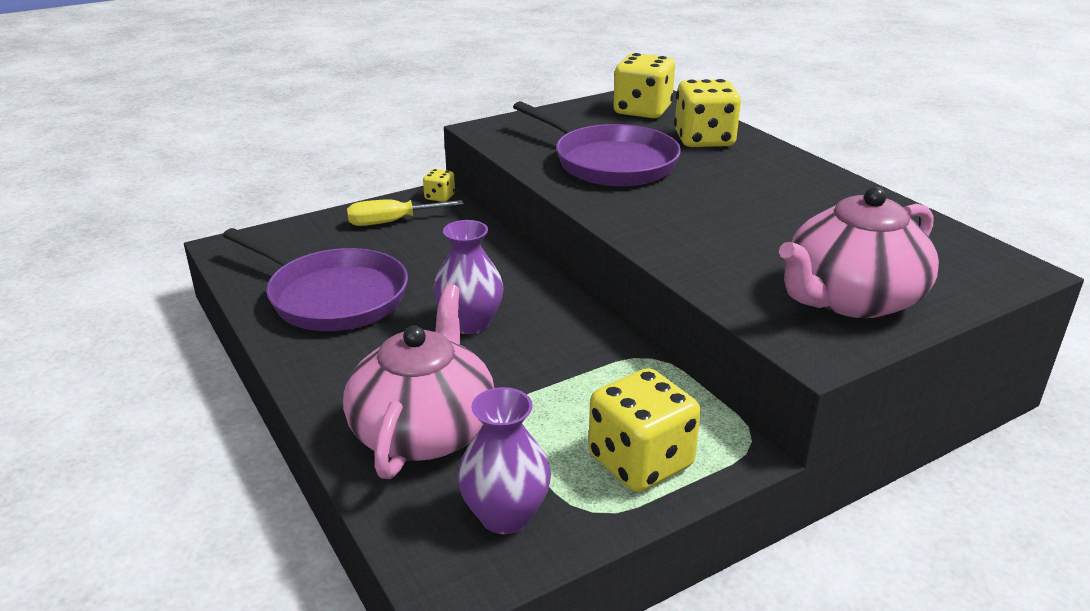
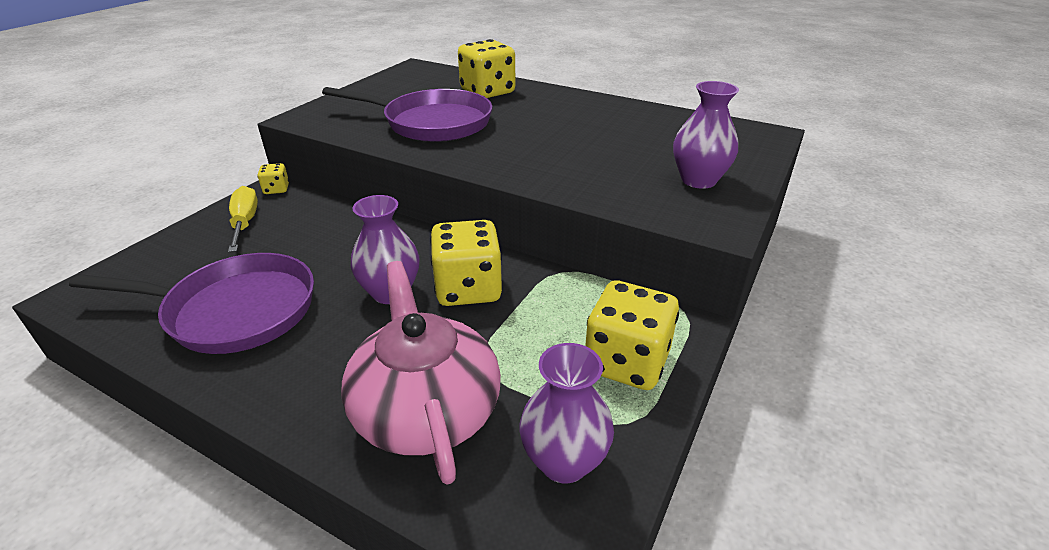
camera: 30 degrees left, 5 degrees up
(391, 222) = (245, 223): yellow screwdriver -> yellow screwdriver turned 120 degrees clockwise
(642, 111) = (421, 80): yellow dice -> yellow dice (468, 289)
(851, 299) = (698, 180): pink teapot -> purple vase

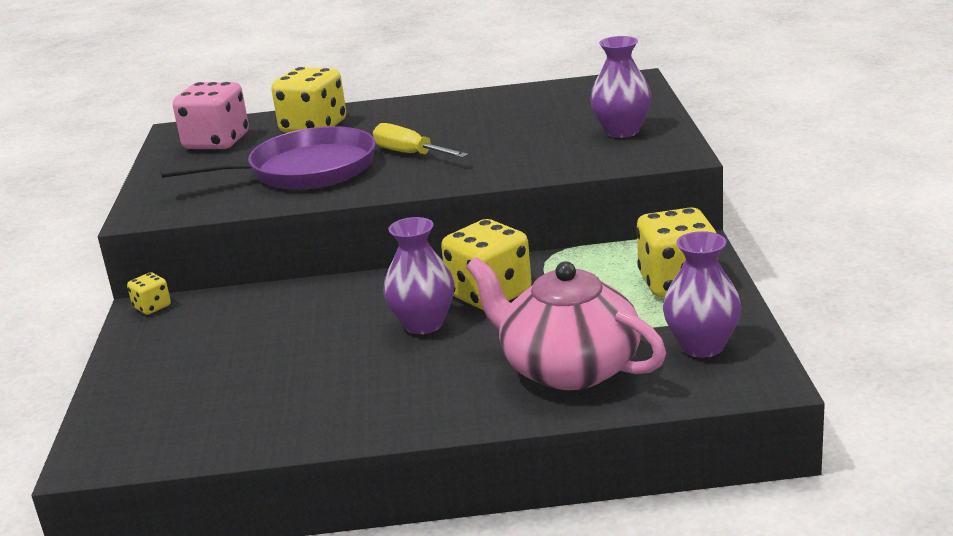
camera: 30 degrees left, 10 degrees down
(233, 310) = (293, 394): purple pan -> none
(245, 223) = (172, 342): yellow screwdriver -> yellow screwdriver (410, 154)
(419, 82) = (216, 142): none -> pink dice

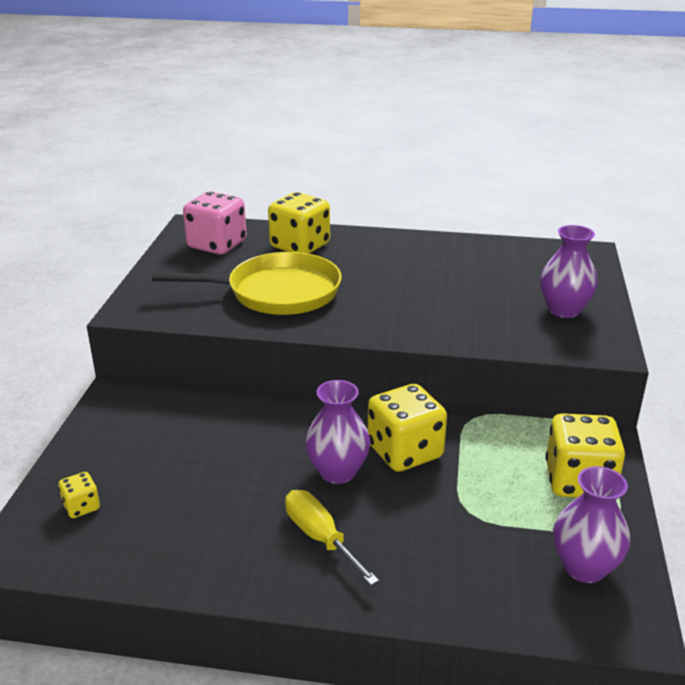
camera: 10 degrees right, 5 degrees up
(152, 307) = (121, 394): yellow dice -> yellow dice (81, 507)
(304, 170) = (276, 292): purple pan -> yellow pan
(410, 154) = (370, 294): yellow screwdriver -> yellow screwdriver (320, 537)
(568, 368) = (451, 560): pink teapot -> none

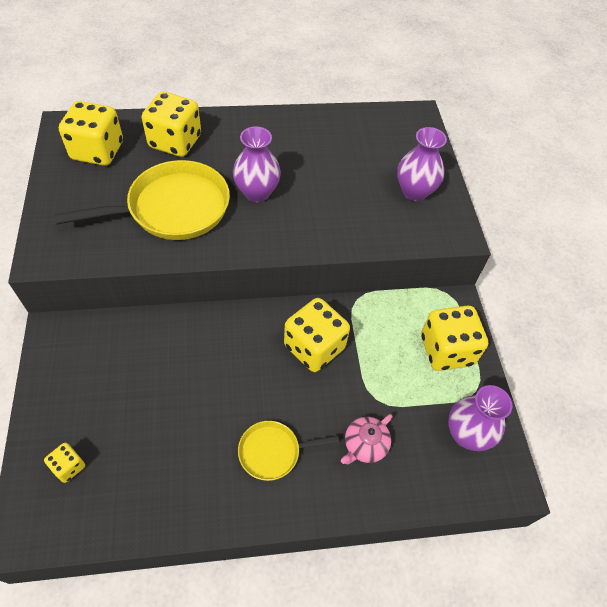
camera: 20 degrees left, 25 degrees up
(217, 245) = (97, 151): pink dice -> yellow dice
(320, 537) = (273, 452): yellow screwdriver -> yellow pan
(337, 472) = (268, 380): purple vase -> purple vase (257, 192)
(439, 552) = (365, 445): none -> pink teapot

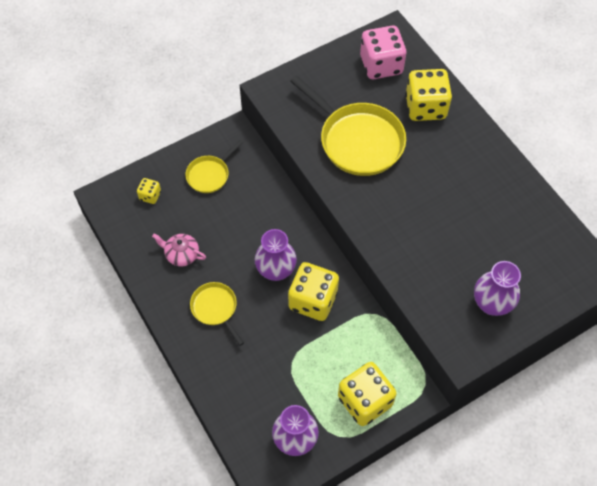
camera: 70 degrees right, 5 degrees up
(90, 383) = (210, 175): none -> yellow pan
(97, 151) = (381, 65): yellow dice -> pink dice
(257, 192) = (410, 187): purple vase -> purple vase (276, 270)
(365, 445) = (250, 367): pink teapot -> pink teapot (181, 254)

